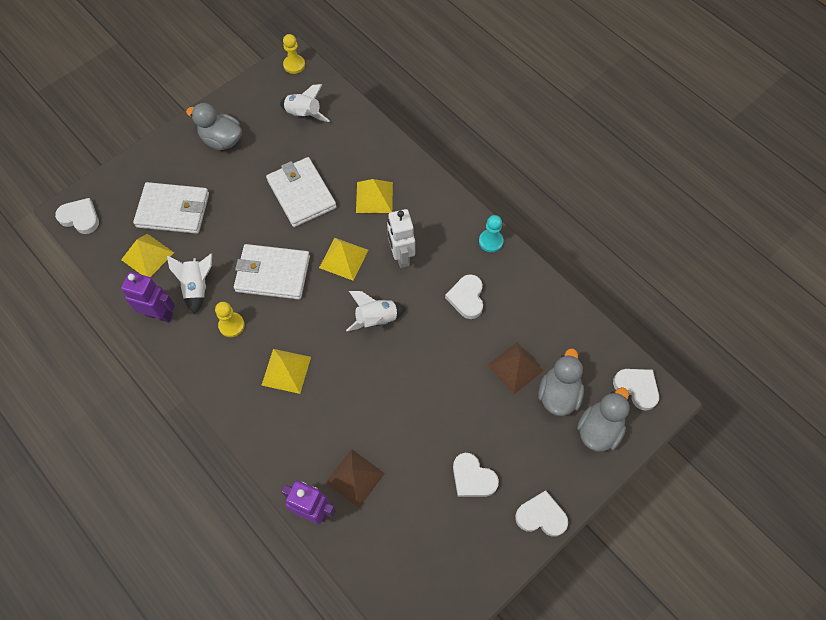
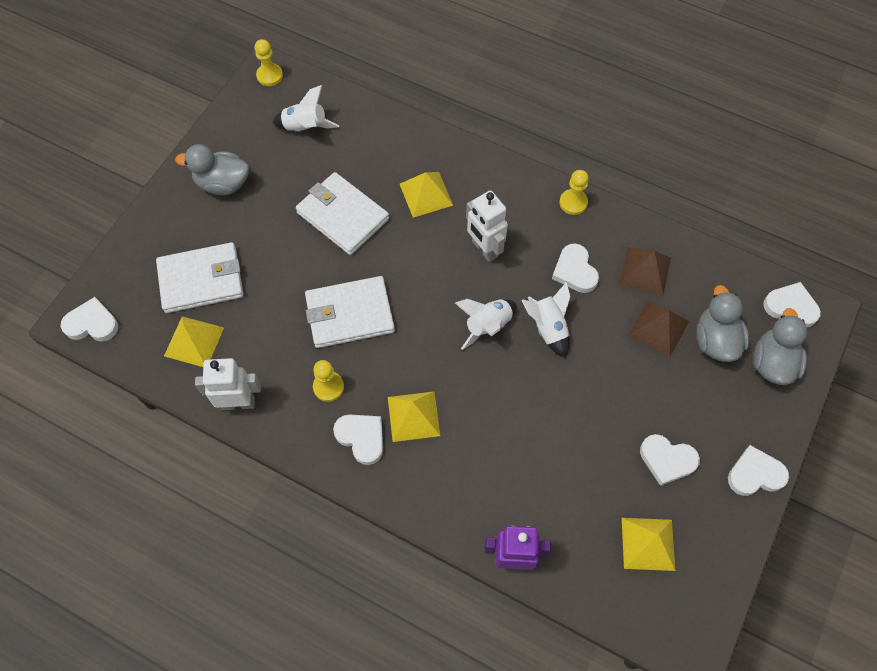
camera: 20 degrees left, 0 degrees up
(159, 314) = (238, 403): purple robot -> white robot
(197, 287) = (269, 357): white rocket -> white rocket (548, 327)
(239, 374) = (361, 438): none -> white heart
(343, 258) = (422, 272): yellow pyramid -> yellow pyramid (648, 543)
(355, 478) = (542, 506): brown pyramid -> brown pyramid (645, 270)
(490, 241) = (573, 203): turquoise pawn -> yellow pawn

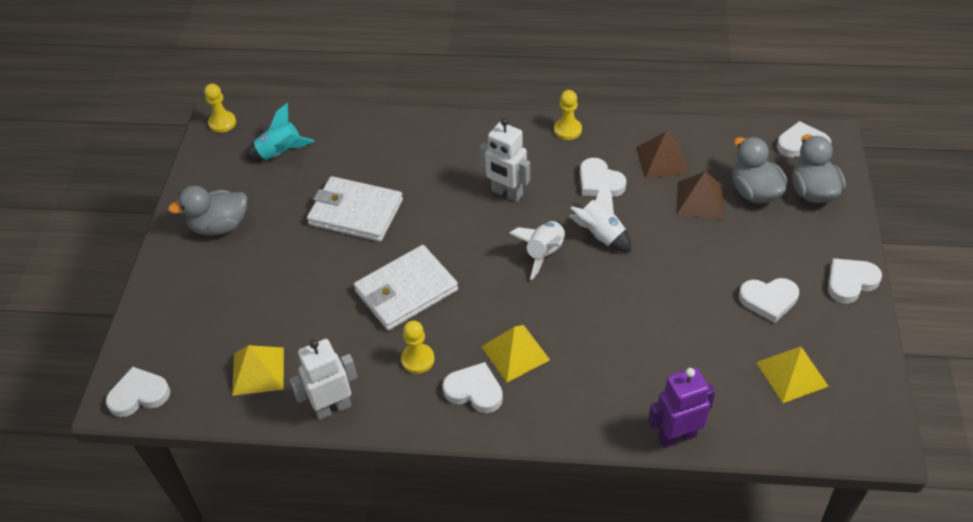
camera: 20 degrees left, 15 degrees down
(201, 280) = (239, 315): white wallet -> none
(305, 128) = (281, 153): white rocket -> turquoise rocket
(426, 194) = (427, 168): yellow pyramid -> none

